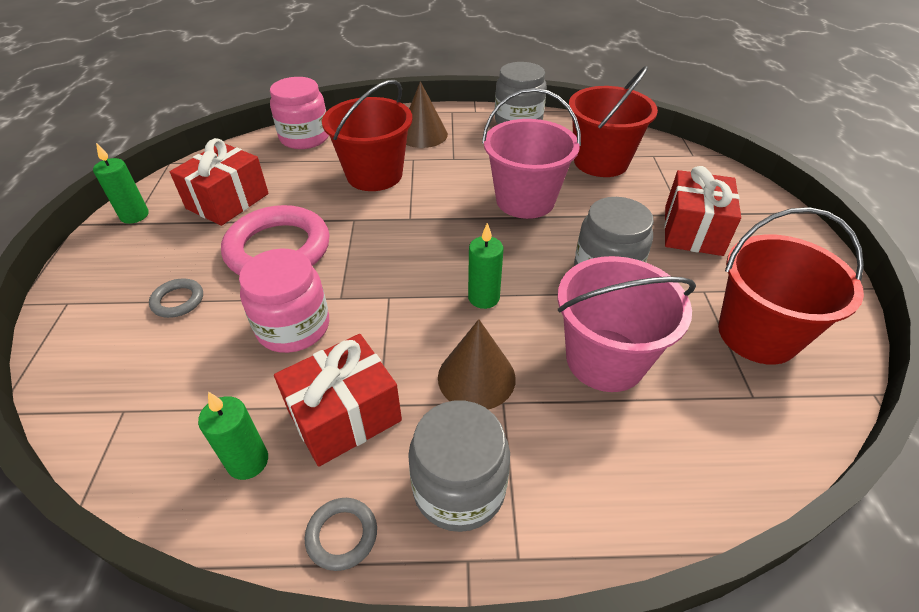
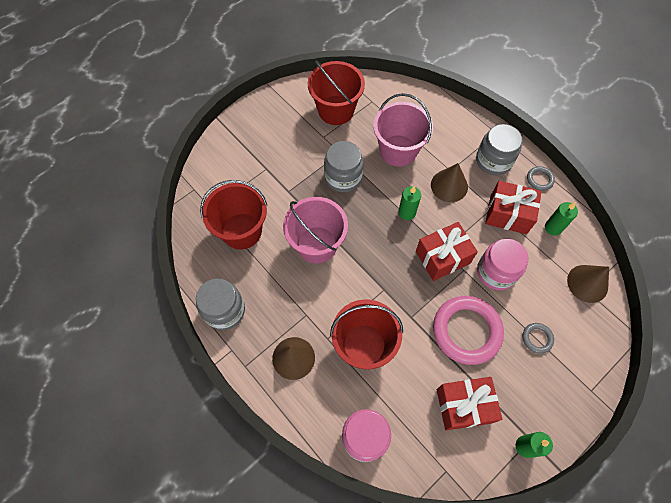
camera: 130 degrees left, 20 degrees up
(130, 421) = (587, 283): none -> brown cone
(693, 231) = (278, 158): red gift -> red gift (442, 257)

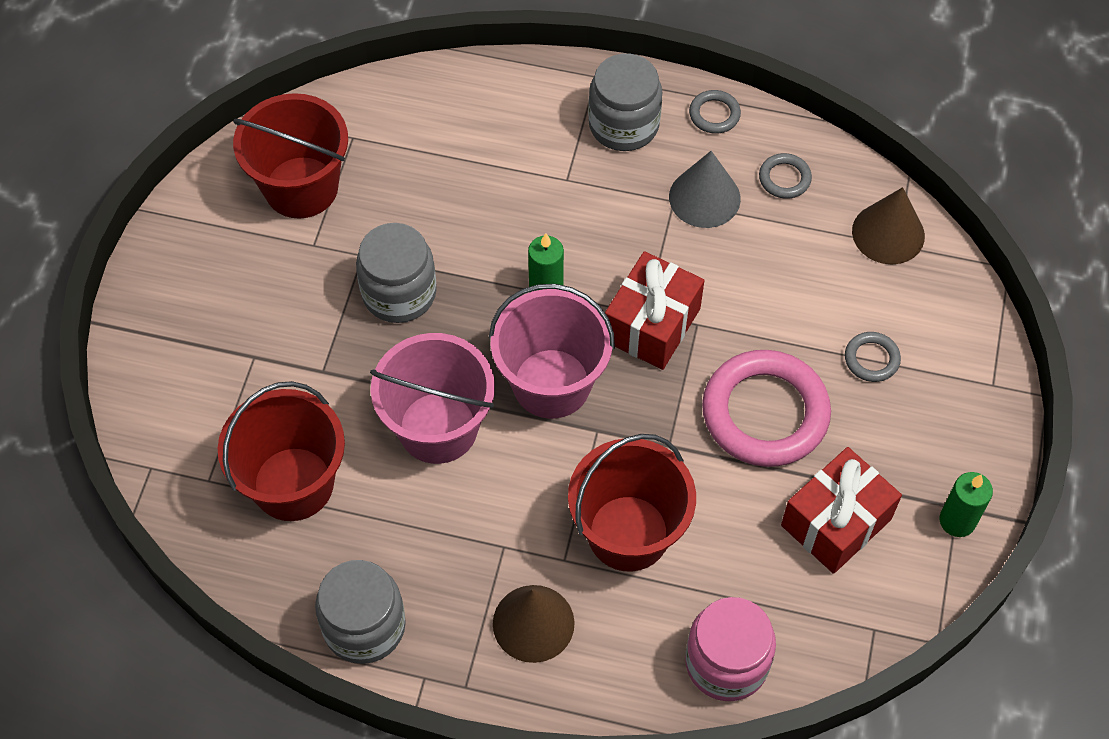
camera: 35 degrees left, 5 degrees down
(398, 150) = (459, 196): pink bucket -> pink bucket (551, 383)
(449, 185) = (582, 205): brown cone -> none
(496, 272) = (747, 297): pink jar -> none
(508, 214) = (704, 197): red gift -> grey cone
(553, 227) = (784, 178): green candle -> grey ring

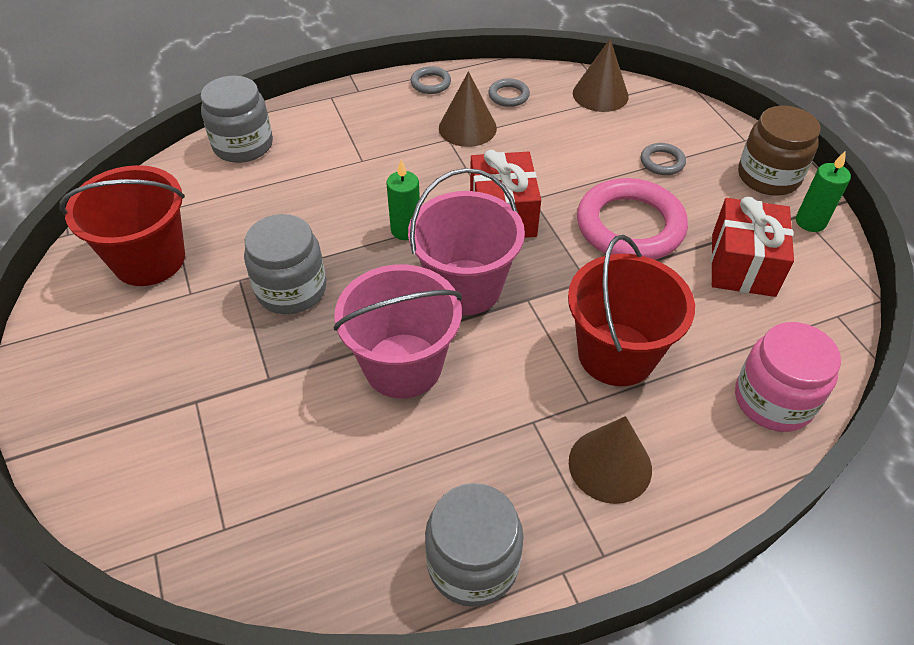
camera: 35 degrees left, 10 degrees down
(293, 484) = (310, 482): red bucket -> none
(623, 125) = (374, 114): grey jar -> grey jar (243, 145)
(704, 197) = (467, 128): grey cone -> brown cone
(969, 444) = (768, 177): none -> brown jar

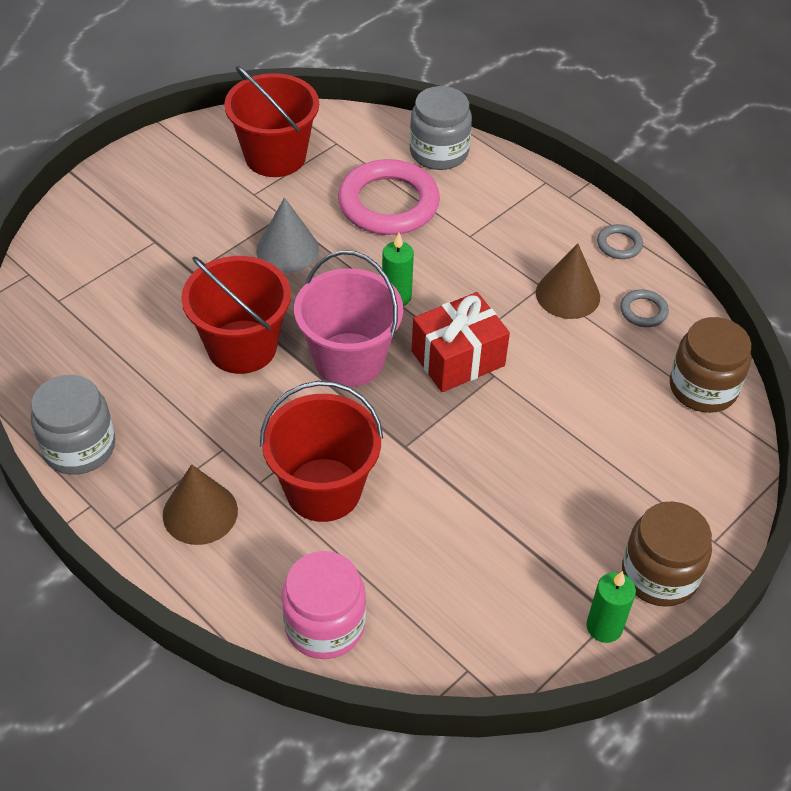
camera: 65 degrees right, 0 degrees up
(291, 289) = (287, 250): grey jar -> grey cone
(403, 365) = (242, 347): pink bucket -> red bucket
(600, 94) = (703, 388): brown cone -> brown jar
(630, 226) = (500, 463): pink ring -> pink ring (388, 203)
(662, 162) = (620, 469): grey ring -> none
(743, 265) = (497, 571): red gift -> none

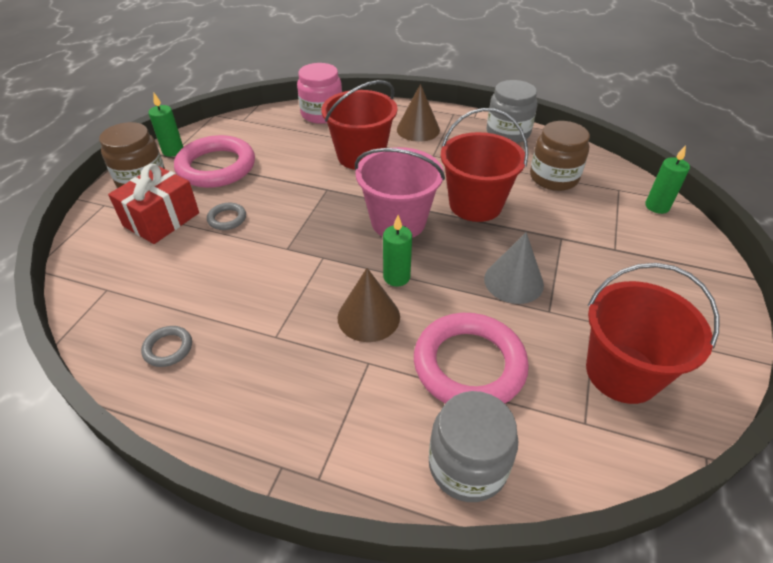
camera: 155 degrees right, 5 degrees down
(48, 264) = (657, 206): none -> green candle
(458, 358) = (320, 249): red gift -> red gift (161, 219)
(543, 556) = (216, 167): none -> pink ring
(567, 294) = (247, 337): brown cone -> brown cone (368, 317)
(619, 244) = (205, 419): grey ring -> grey ring (227, 219)
(703, 388) = (107, 298): brown jar -> brown jar (553, 177)

